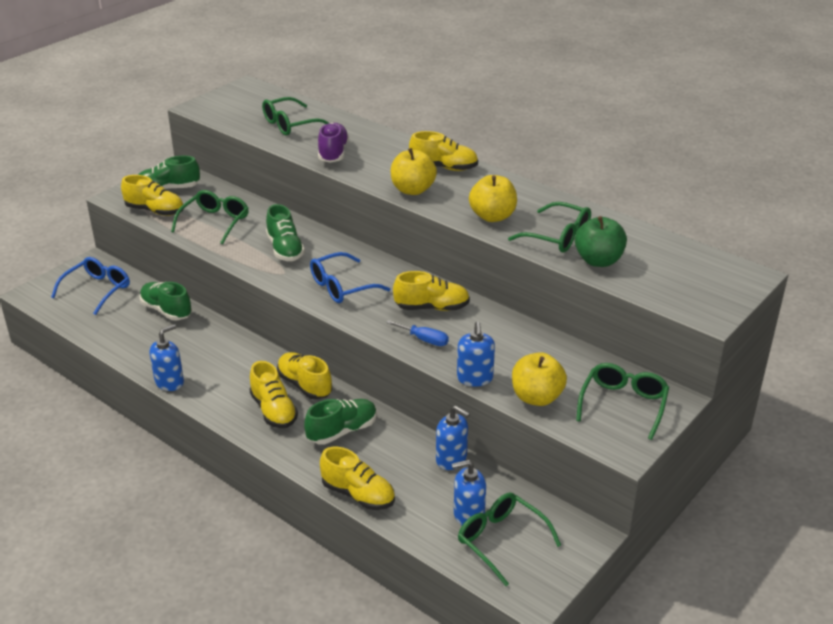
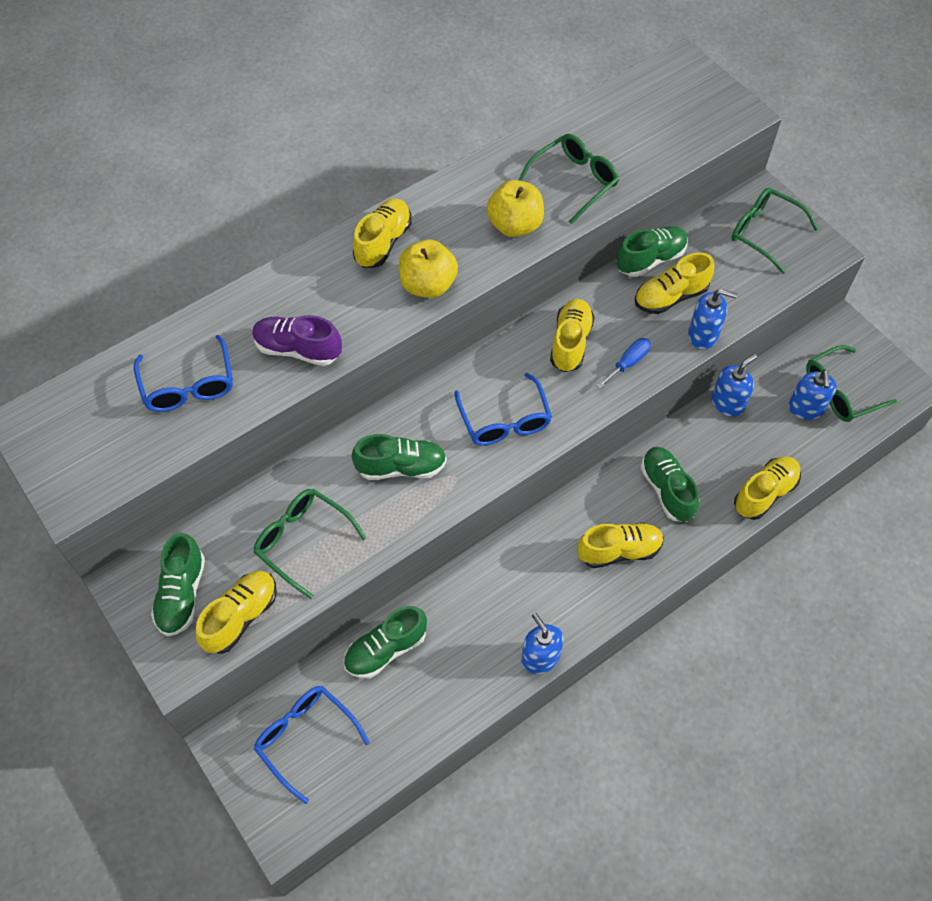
camera: 75 degrees left, 25 degrees up
(290, 125) = (188, 386): green glasses -> blue glasses
(304, 385) = (581, 513): yellow shoe -> yellow shoe (670, 297)
(536, 397) = (742, 294): yellow apple -> none
(546, 339) = (650, 259): none -> green shoe
(598, 261) = (629, 163): green apple -> none

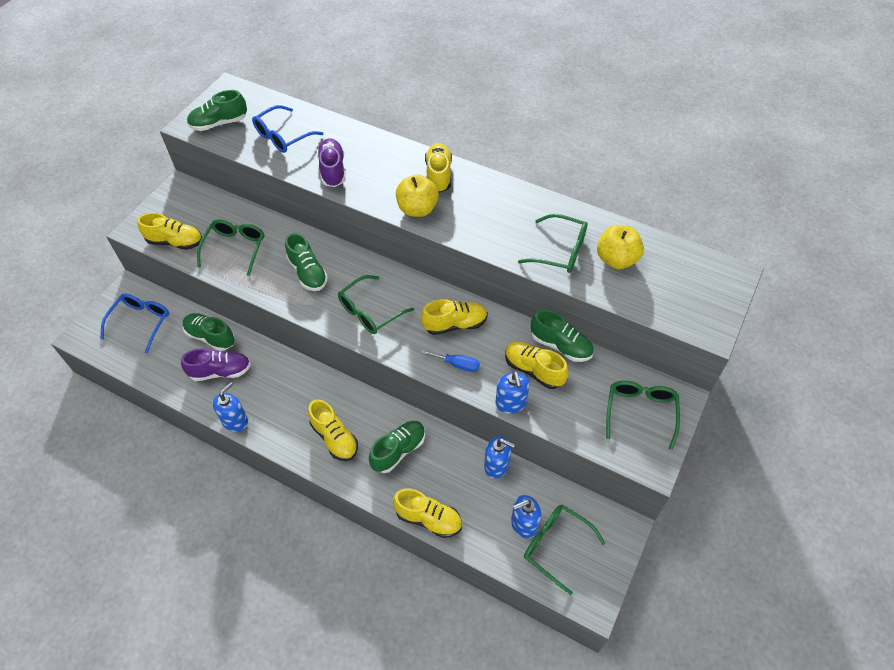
camera: 65 degrees right, 5 degrees down
(182, 594) = (180, 212): green shoe -> green shoe (219, 123)
(383, 242) = (438, 175): yellow shoe -> yellow shoe turned 90 degrees counterclockwise
(452, 653) = (220, 371): none -> purple shoe
(504, 421) = (370, 312): blue glasses -> green glasses
(515, 225) = (497, 233): yellow apple -> yellow apple (616, 259)

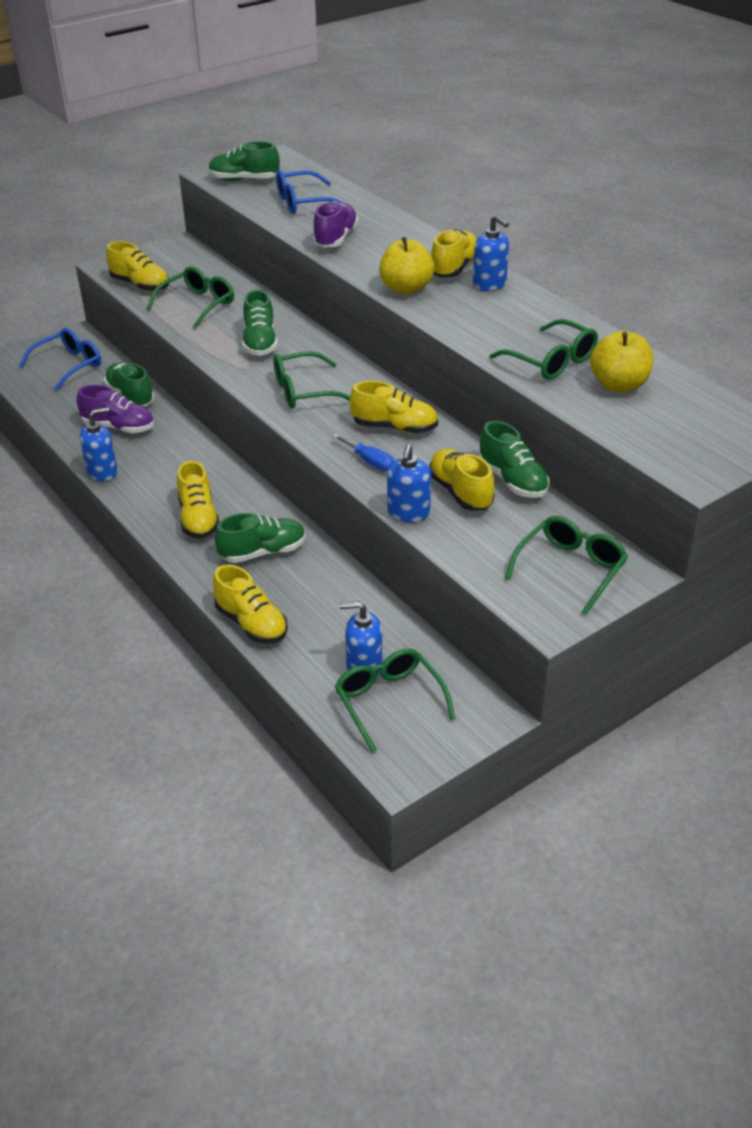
camera: 25 degrees right, 15 degrees down
(497, 465) = (371, 602): blue soap dispenser -> blue soap dispenser (489, 284)

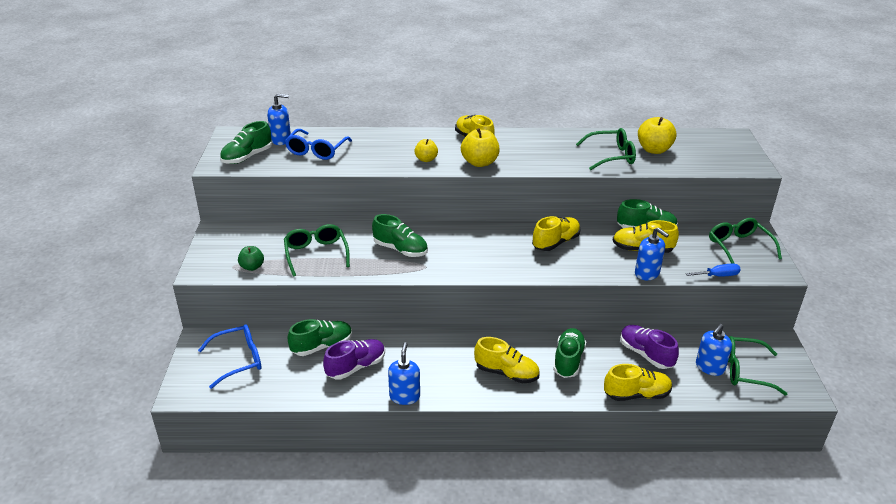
camera: 55 degrees left, 5 degrees down
(69, 365) = (239, 360): blue glasses -> blue glasses turned 75 degrees clockwise
(130, 396) = (322, 346): green shoe -> green shoe turned 150 degrees clockwise
(140, 285) = (252, 267): yellow shoe -> green apple
(303, 391) = (480, 257): green glasses -> none
(335, 238) = (384, 159): purple shoe -> purple shoe (646, 354)
(368, 259) = (426, 159): none -> yellow apple
(370, 462) = (583, 265): blue screwdriver -> blue screwdriver (718, 276)
(489, 284) = (507, 139): blue soap dispenser -> blue soap dispenser (281, 140)

